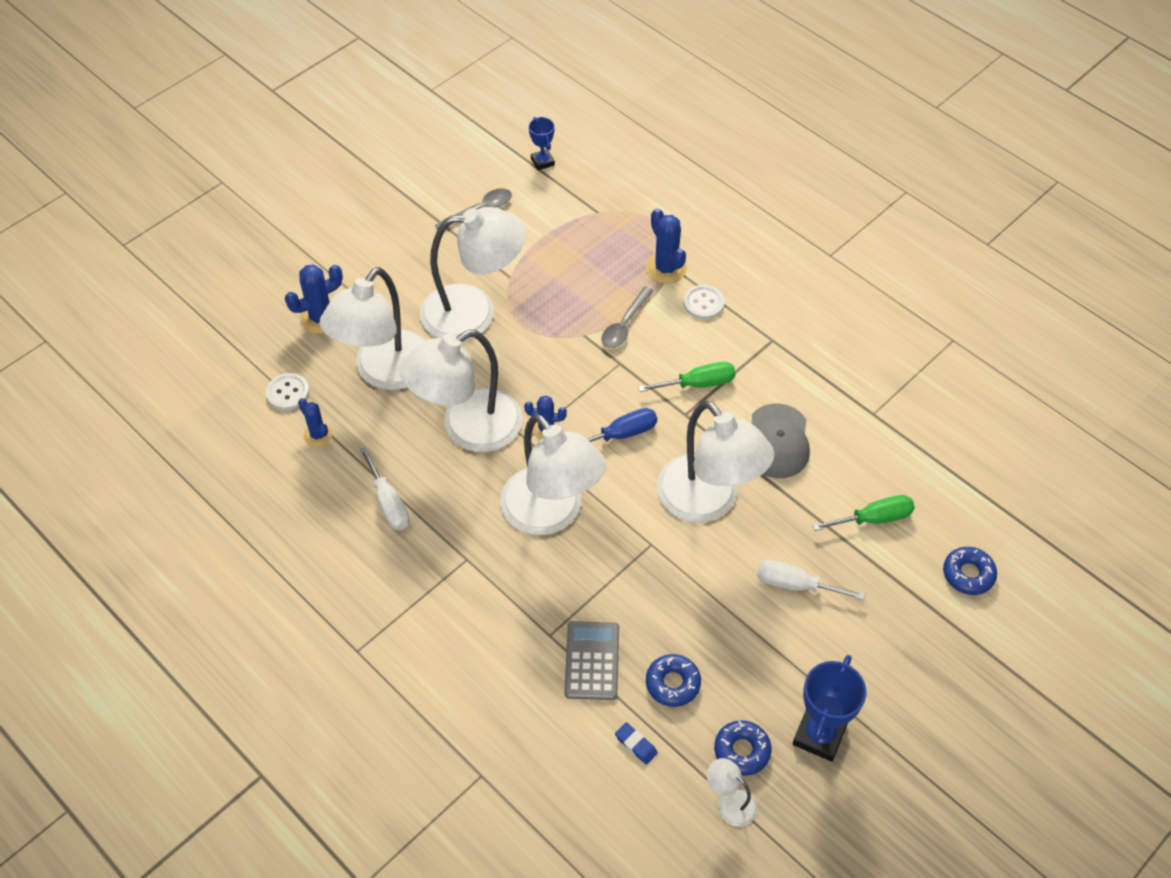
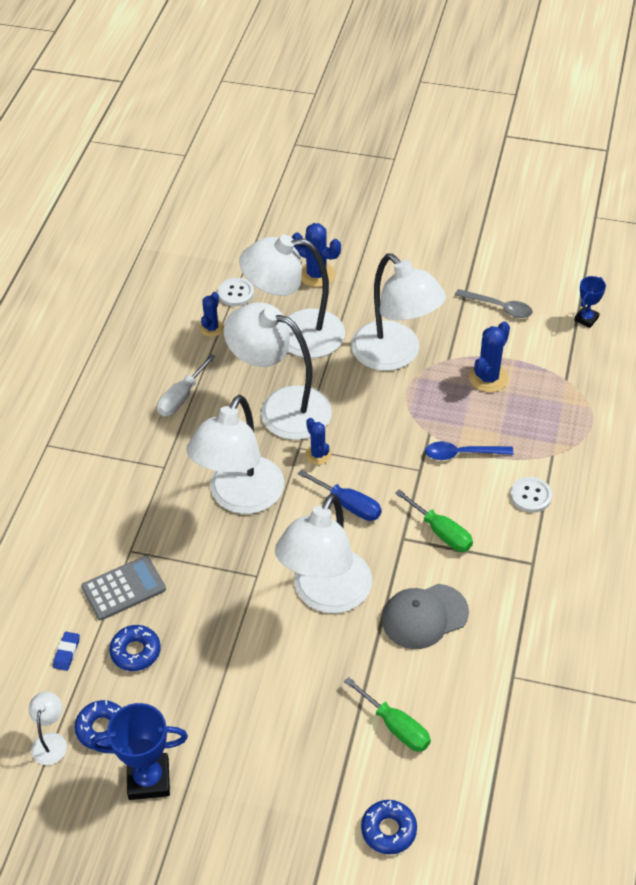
camera: 60 degrees right, 5 degrees down
(624, 324) = (462, 454): grey spoon -> blue spoon
(666, 268) = (546, 452): blue cactus -> blue cactus (488, 378)
(795, 585) = (285, 696): white screwdriver -> none

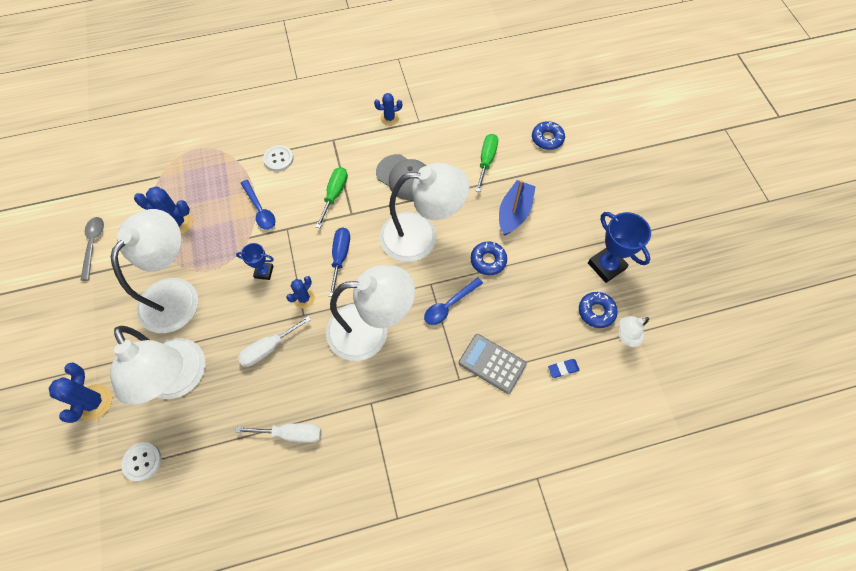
camera: 120 degrees left, 15 degrees up
(135, 651) = (533, 325): blue donut -> blue donut (488, 260)
(212, 328) = (197, 457): blue cactus -> blue cactus (389, 118)
(218, 581) = (449, 305): none -> blue spoon
(281, 408) = (268, 348): white lamp -> white screwdriver
(293, 715) = (514, 213): none -> blue boat
(586, 319) = (88, 185): blue trophy -> blue trophy (264, 272)

